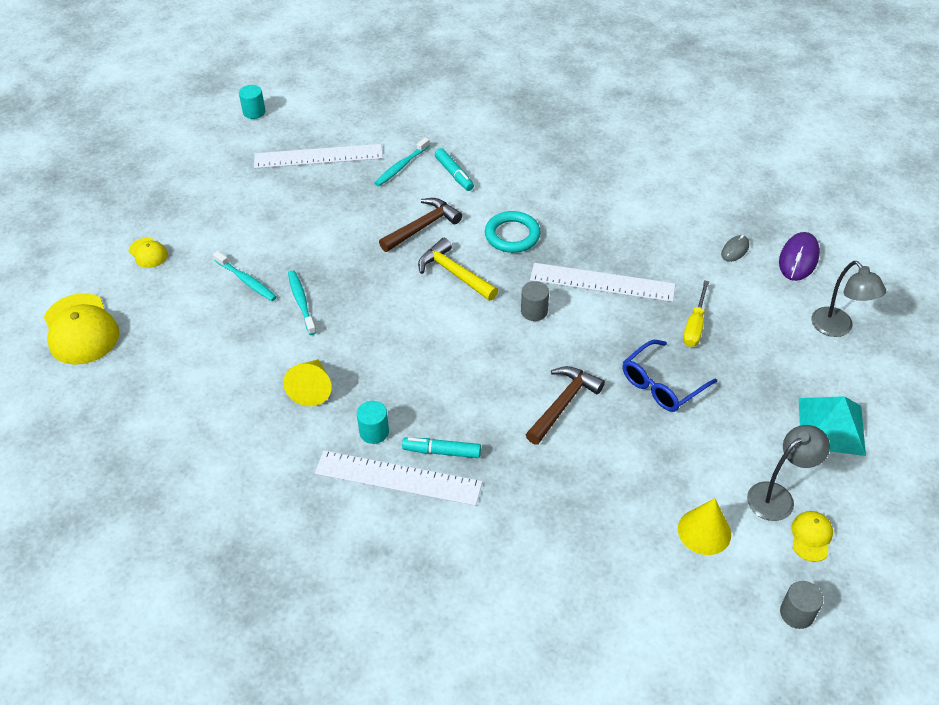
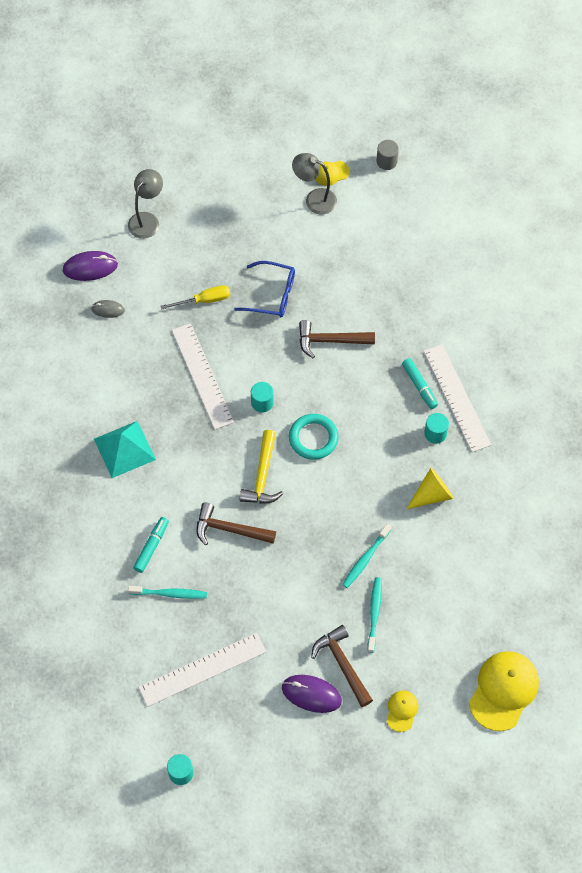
camera: 125 degrees left, 15 degrees up
(226, 206) = (311, 694): none -> purple mouse
(228, 237) = (343, 664): none -> brown hammer
(318, 156) = (202, 669): white ruler -> white ruler turned 75 degrees counterclockwise
(512, 235) = (194, 461): turquoise ring -> turquoise ring (313, 438)
(534, 311) = (262, 402): grey cylinder -> turquoise cylinder
(704, 531) = (367, 224): yellow cone -> none
(831, 426) = (239, 193): turquoise pyramid -> turquoise pyramid (124, 449)

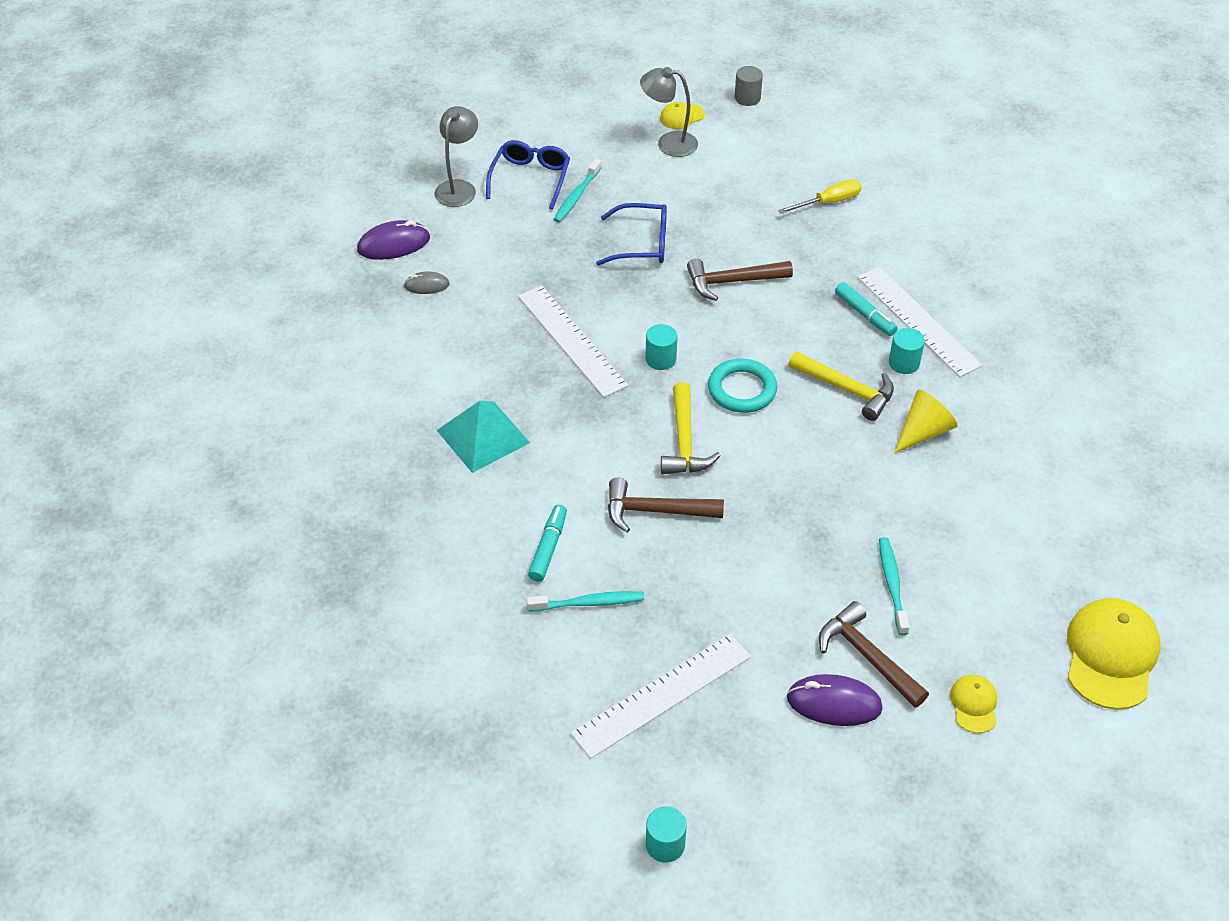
camera: 10 degrees left, 15 degrees down
(202, 219) = (530, 178): none -> blue glasses
(204, 300) = (554, 260): yellow screwdriver -> yellow screwdriver (829, 202)
(365, 559) = (858, 519): turquoise toothbrush -> turquoise toothbrush (576, 196)
(387, 450) = (846, 389): none -> yellow hammer

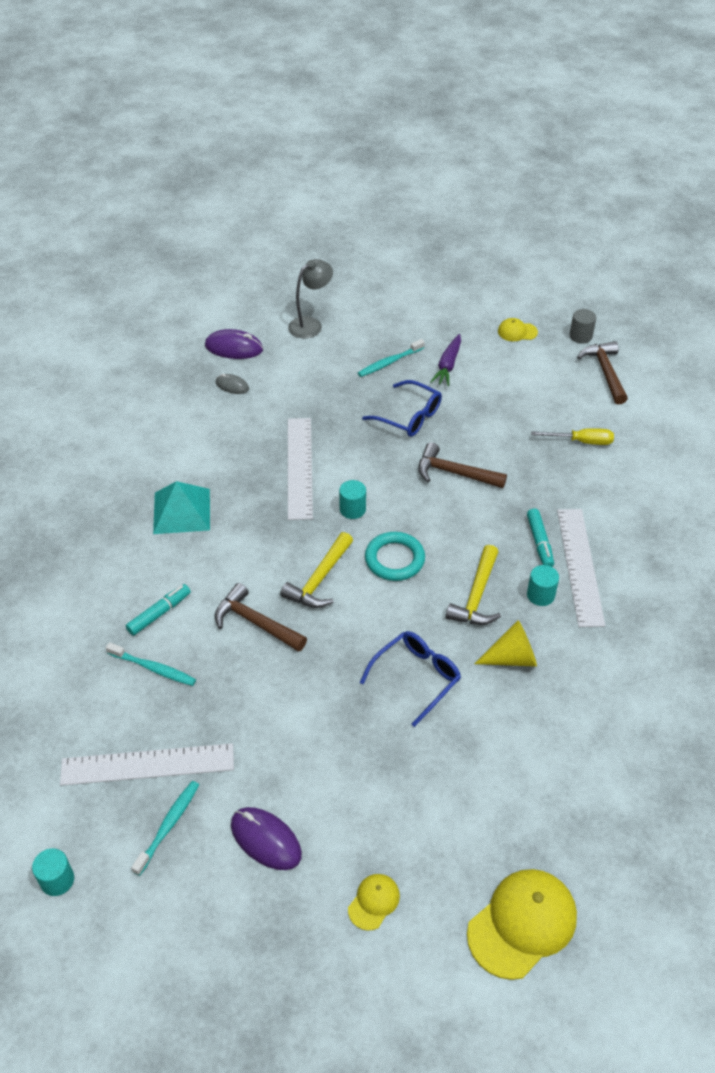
camera: 30 degrees right, 0 degrees up
(530, 178) = (366, 337): blue glasses -> blue glasses (416, 677)
(639, 177) = (448, 365): none -> purple carrot
(668, 143) = (490, 348): grey lamp -> none
(846, 389) = (476, 595): yellow hammer -> yellow hammer turned 45 degrees clockwise
(867, 656) = (321, 817): brown hammer -> brown hammer (605, 372)
(892, 585) = (387, 769): turquoise toothbrush -> turquoise toothbrush (168, 826)

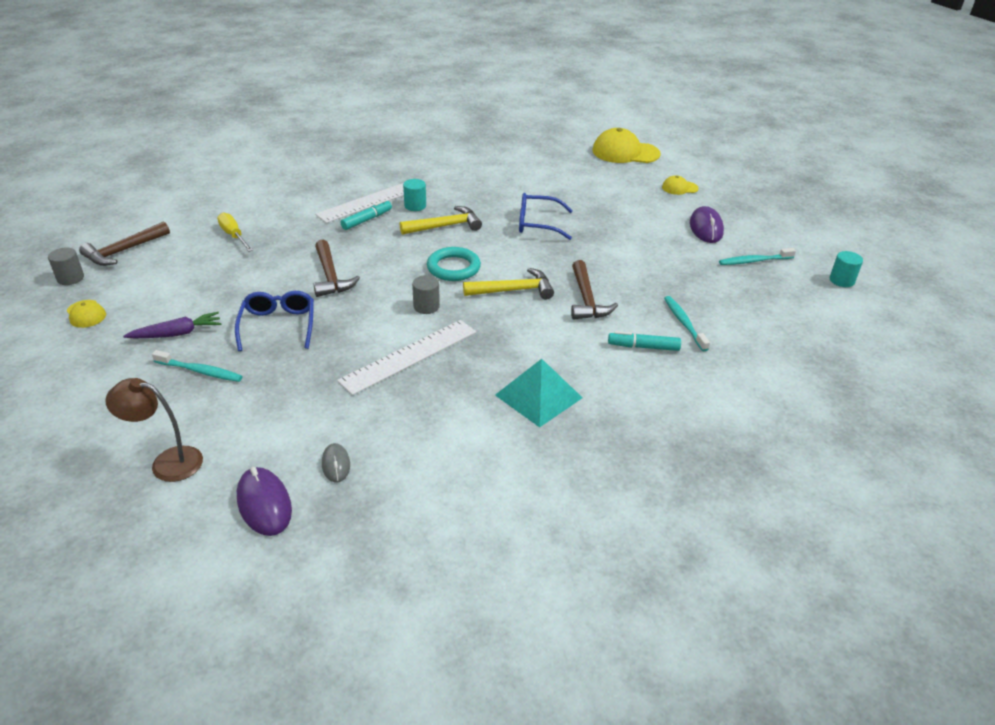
camera: 130 degrees left, 10 degrees down
(147, 764) = (739, 288): white ruler -> none
(311, 324) = (167, 462): grey lamp -> brown lamp
(352, 509) = (426, 306): turquoise cylinder -> grey cylinder
(512, 658) = (478, 200): yellow cone -> none

